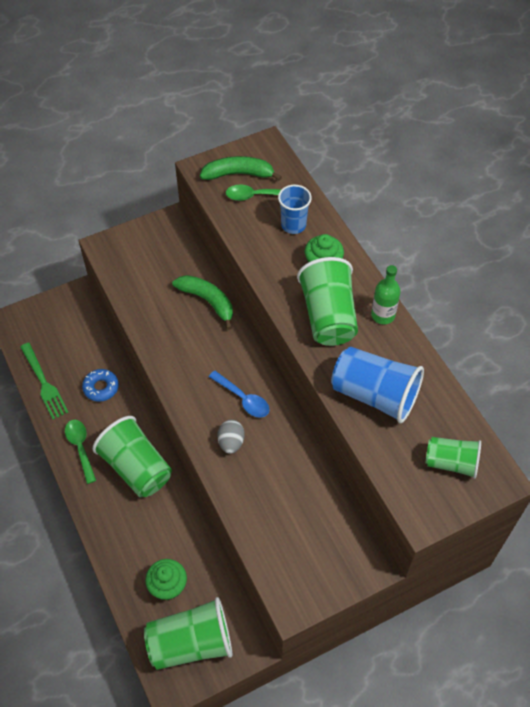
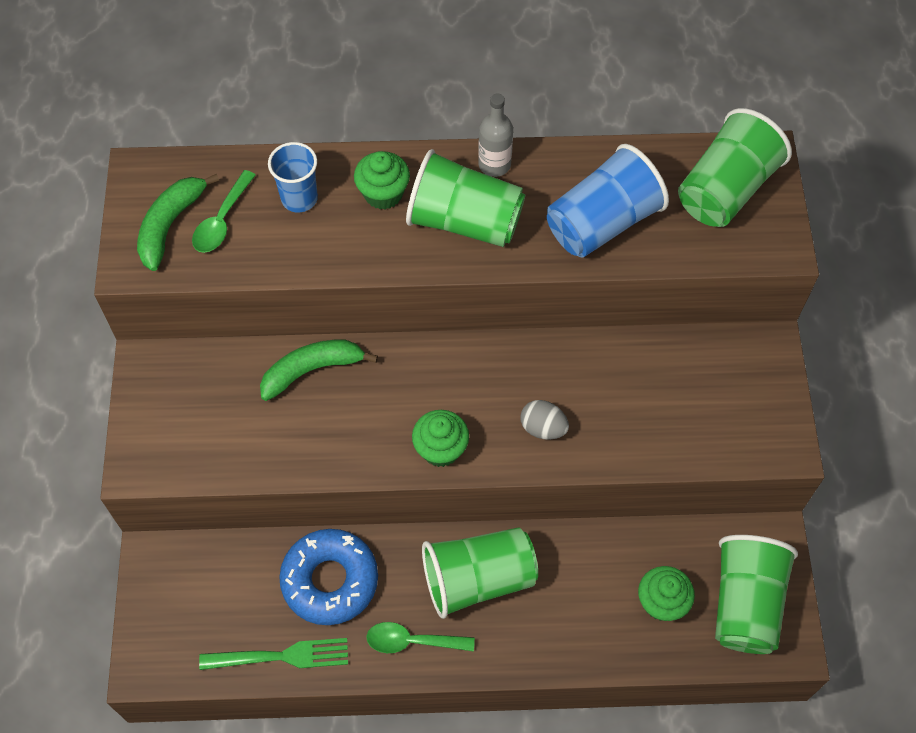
camera: 65 degrees left, 5 degrees up
(101, 387) = (330, 580): blue donut -> blue donut, size x1.78
(187, 390) = (440, 449): none -> green cupcake
(243, 399) = (486, 389): blue spoon -> none
(383, 315) = (494, 164): green bottle -> grey bottle
(451, 462) = (725, 190): green cup -> green cup, size x1.62

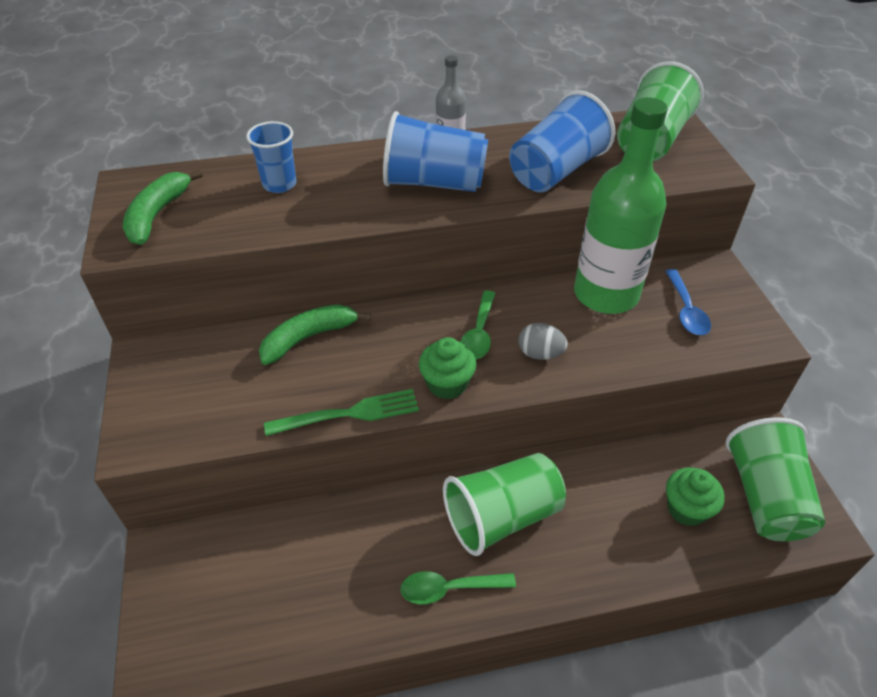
camera: 10 degrees left, 15 degrees down
(222, 221) = (207, 206): green spoon -> green spoon (479, 333)
(281, 656) = (310, 629): green fork -> green fork (349, 414)
(330, 580) = (352, 542): blue donut -> none
(383, 193) = (356, 173): green cupcake -> none
(464, 221) = (434, 183): green cup -> blue cup
(635, 362) = (606, 294): none -> green bottle
(714, 398) = (686, 310): none -> blue spoon

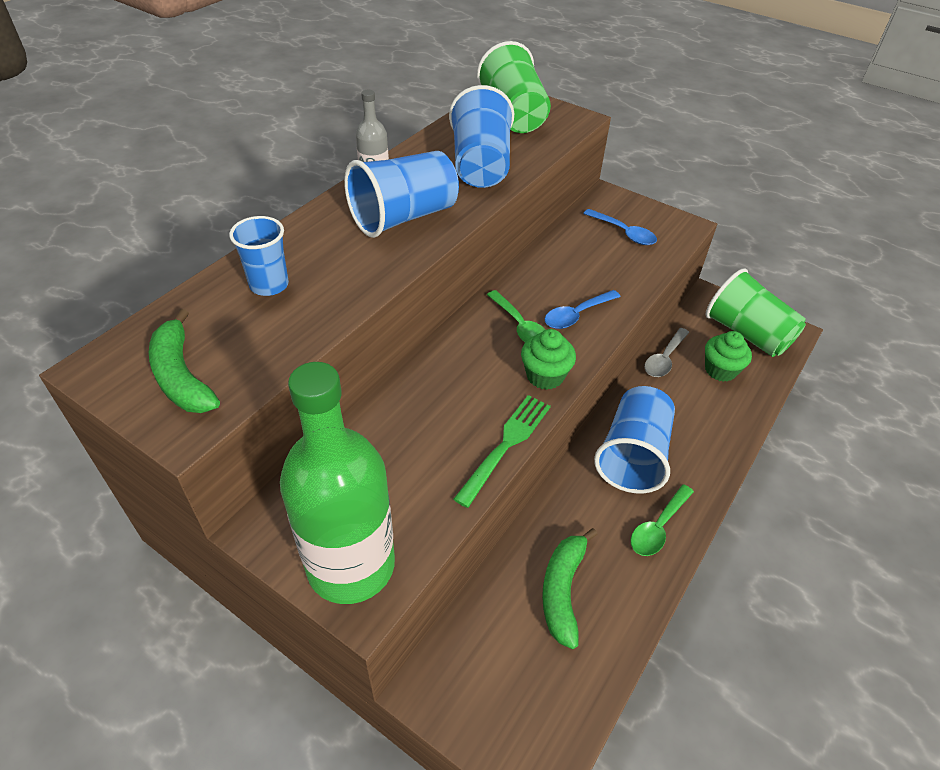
camera: 45 degrees left, 0 degrees up
(309, 338) = (398, 412): green banana -> green banana (563, 590)
(502, 516) = (633, 455): green cup -> blue cup
(540, 354) = (576, 315): grey egg -> blue spoon
(606, 294) = (566, 249): green bottle -> green bottle (351, 565)
(639, 460) = (664, 359): none -> grey spoon

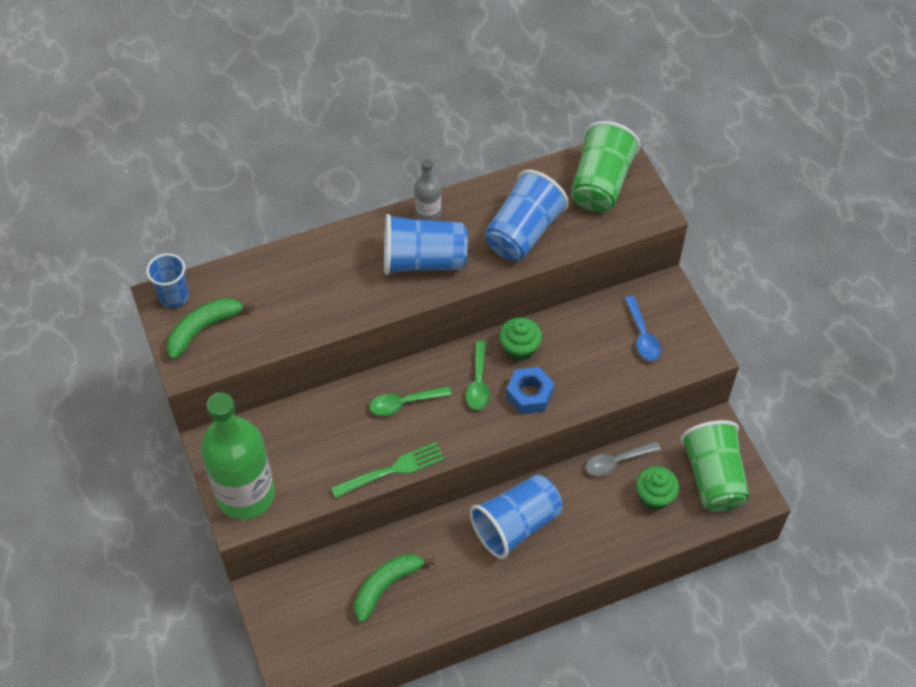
camera: 35 degrees right, 10 degrees up
(182, 376) = (204, 329): green banana -> green banana turned 45 degrees clockwise
(269, 285) = (293, 280): blue cup -> blue cup (174, 297)
(545, 376) = (461, 433): green cupcake -> green cupcake (519, 349)
(576, 315) = (529, 395): blue spoon -> blue nut
(658, 527) = (486, 585): green spoon -> green spoon (404, 403)

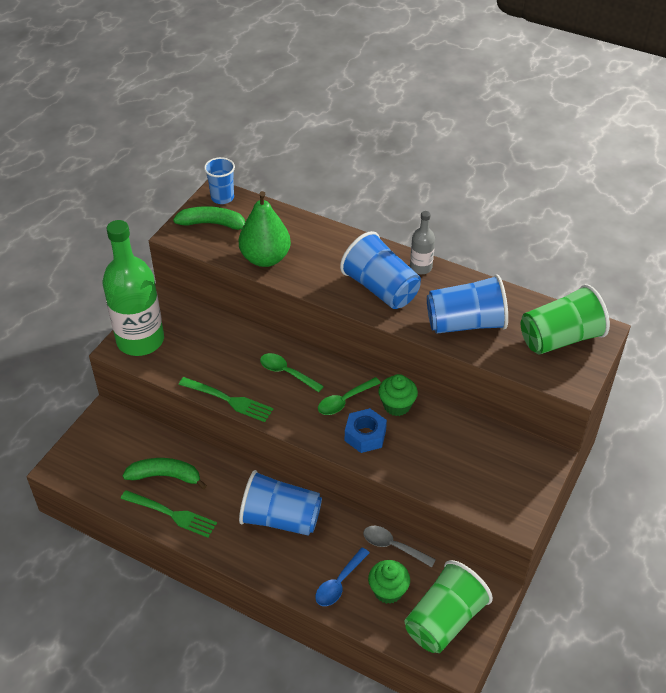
camera: 50 degrees right, 10 degrees down
(295, 319) = (265, 258): none -> green pear
(434, 608) = (171, 514): none -> green fork
(642, 335) = (488, 469): blue spoon -> blue spoon (339, 583)

